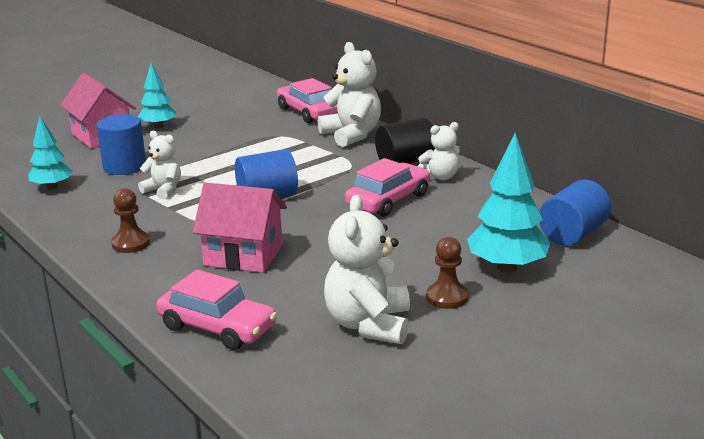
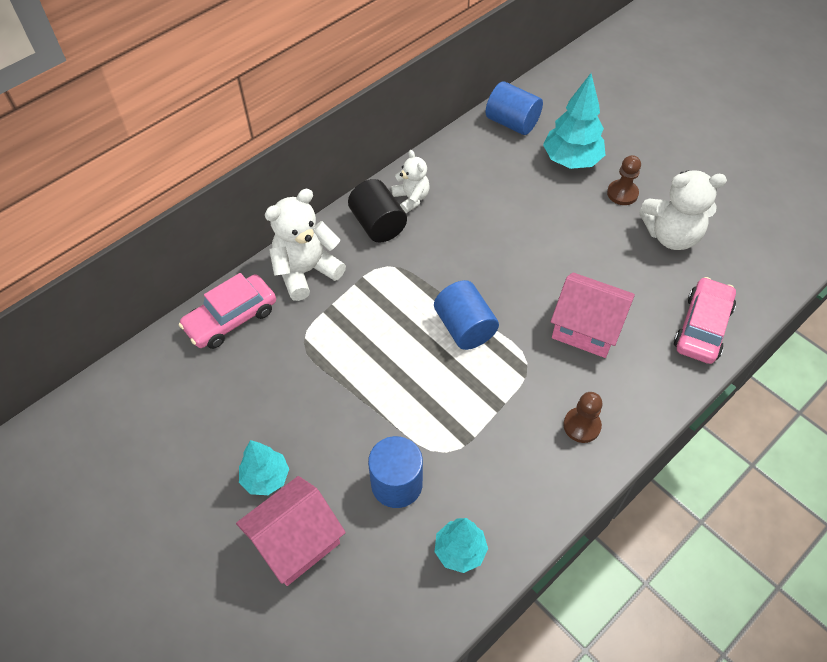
camera: 95 degrees left, 30 degrees up
(163, 190) = (458, 425): white teddy bear -> none
(243, 255) = (586, 328): pink house -> pink house turned 75 degrees counterclockwise
(388, 200) = (464, 234): pink car -> none

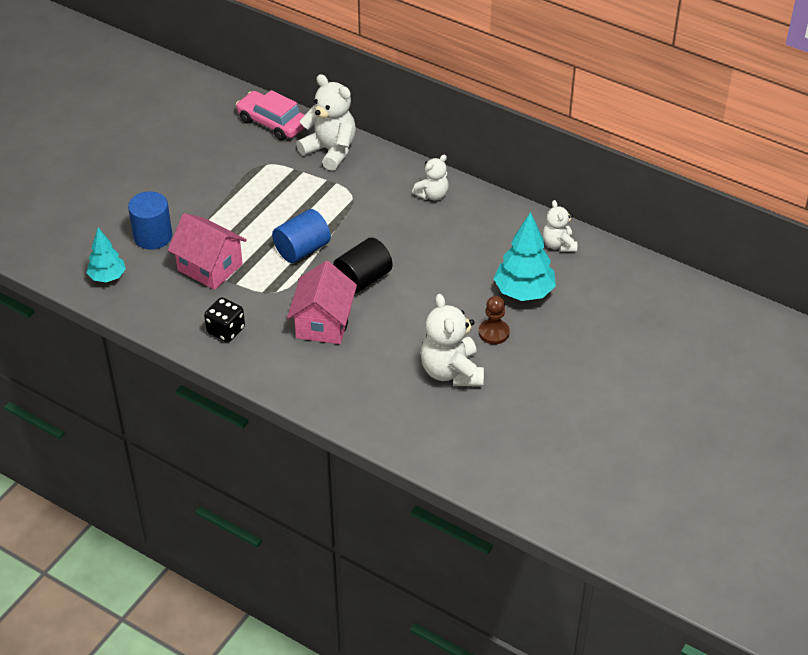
camera: 75 degrees right, 10 degrees down
(266, 478) = (144, 172): turquoise tree -> none
(296, 542) = (99, 196): pink house -> pink house (210, 267)
(378, 224) = (395, 180): black cylinder -> black cylinder (363, 279)
(512, 123) = (558, 244): blue cylinder -> white teddy bear
(582, 426) = (226, 330): brown pawn -> black dice
(702, 327) = (347, 400): pink car -> none

